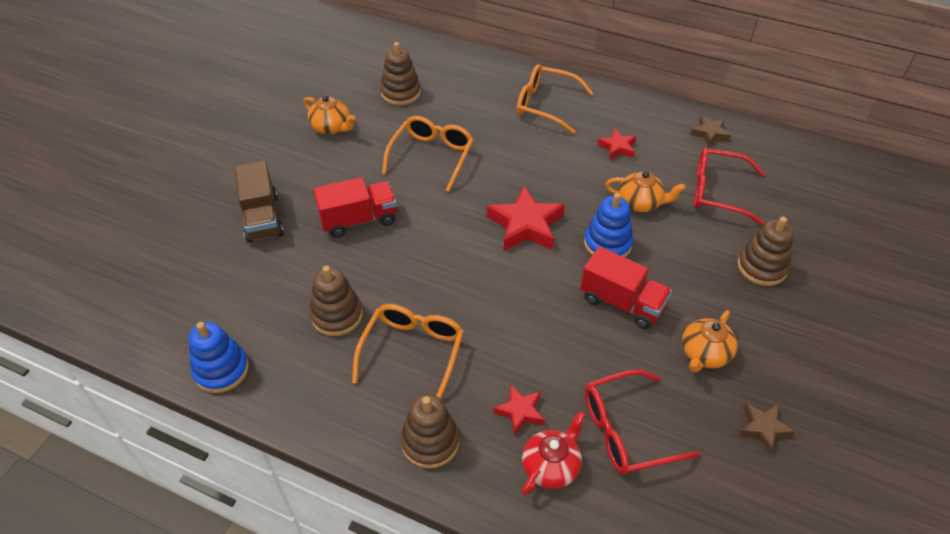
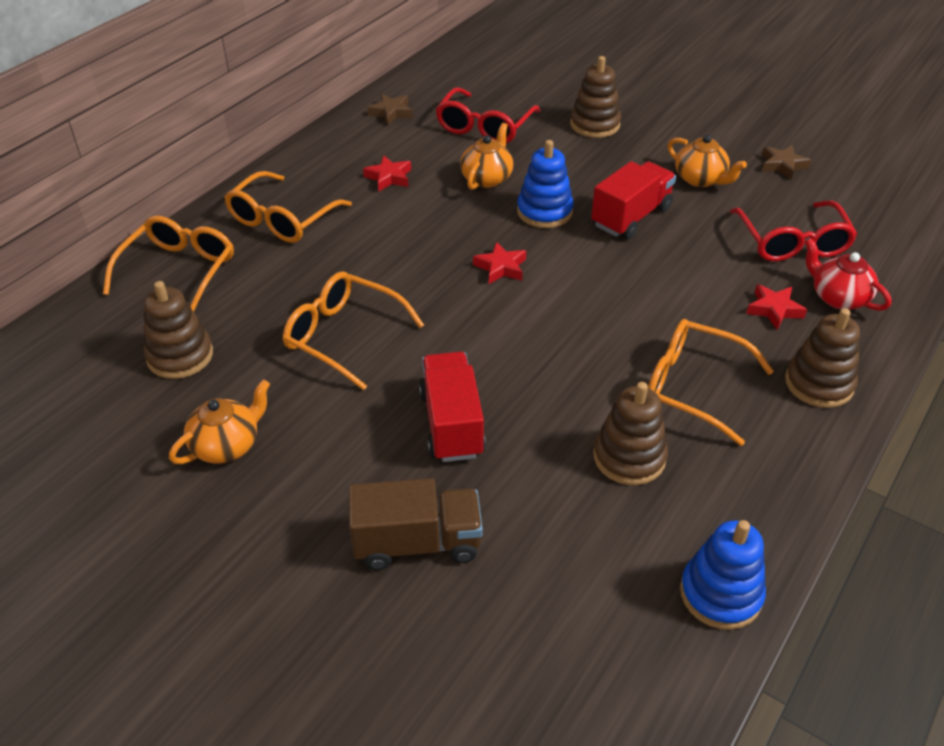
camera: 80 degrees left, 5 degrees down
(477, 73) = (179, 271): none -> orange glasses
(525, 225) = (501, 267): red star -> red star, size x0.55

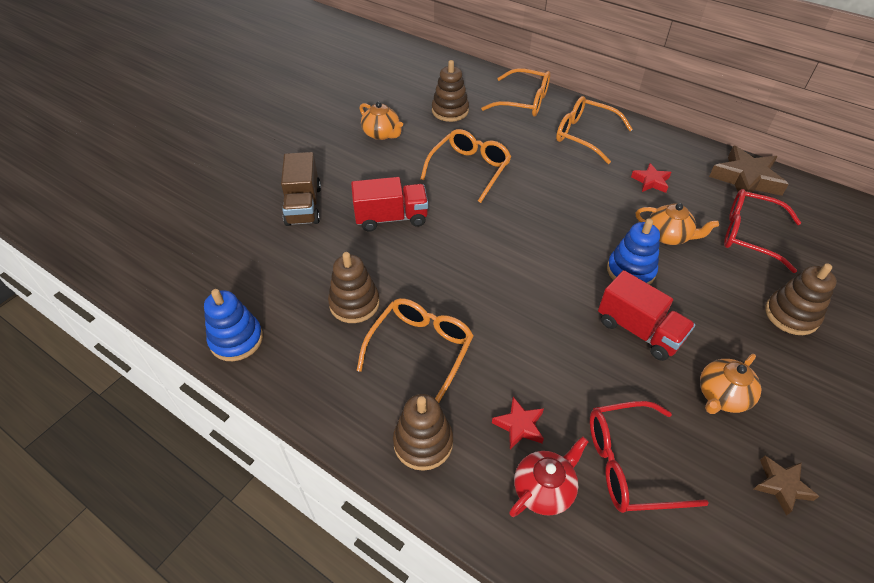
camera: 90 degrees right, 5 degrees up
(391, 113) = (746, 179): brown star -> brown star, size x1.82
(501, 267) = (550, 243): red star -> none

